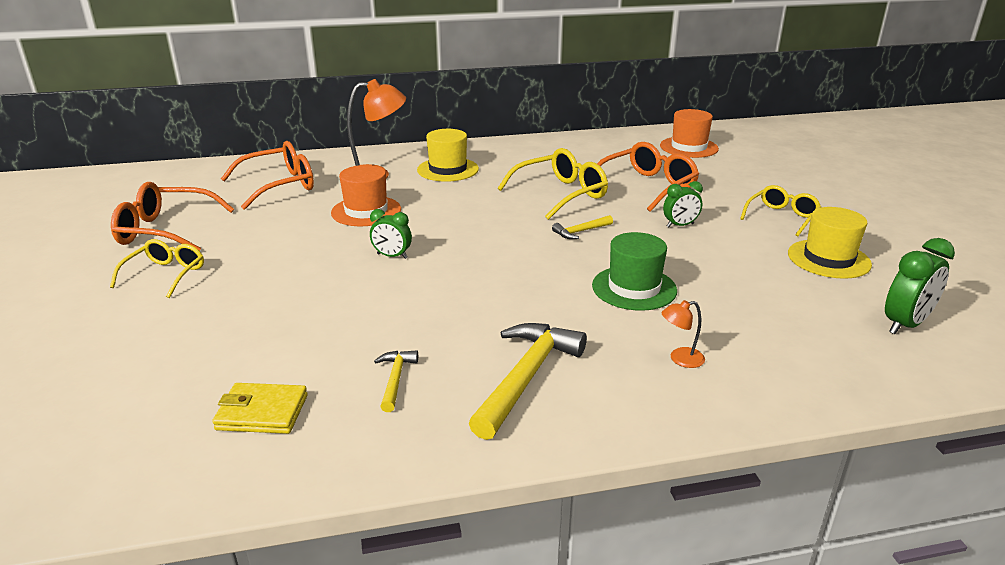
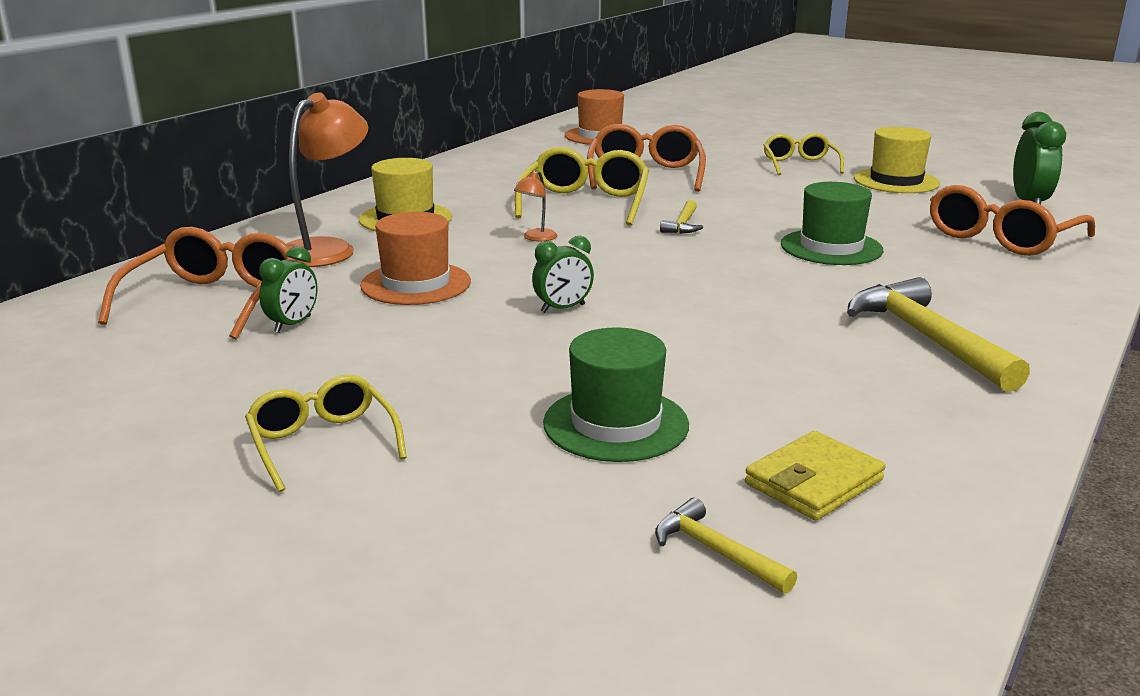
camera: 45 degrees left, 5 degrees down
(166, 230) = (172, 405): orange glasses -> orange glasses (1001, 238)
(266, 330) = (616, 424): none -> green hat
(395, 379) = (845, 393): yellow hammer -> yellow hammer (716, 551)
(680, 225) = (746, 193): green clock -> green clock (293, 324)
(680, 359) = (979, 278): orange lamp -> orange lamp (536, 238)

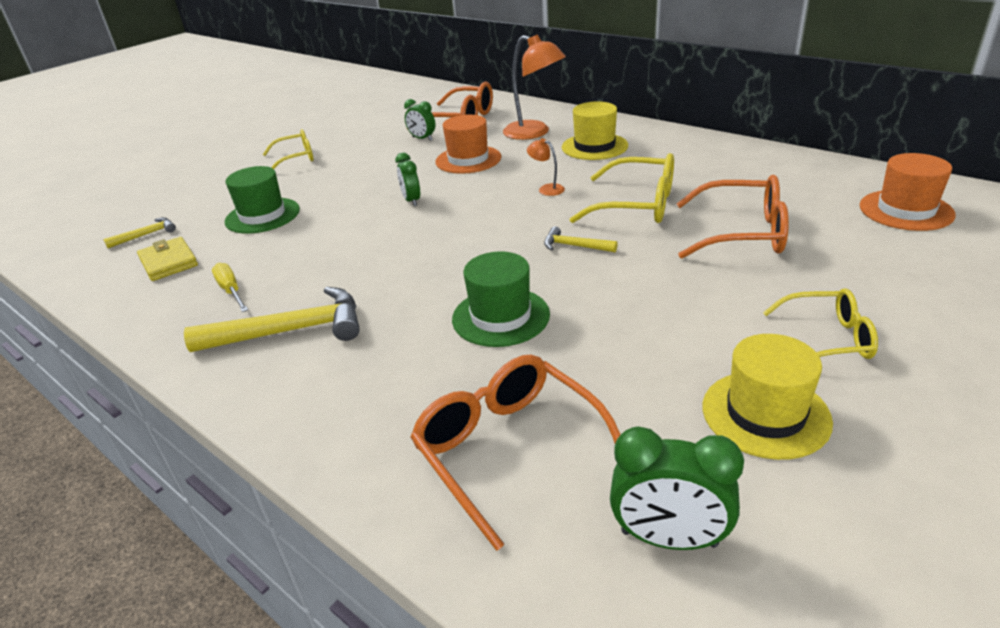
camera: 100 degrees right, 10 degrees up
(867, 397) = (231, 291): none -> yellow screwdriver

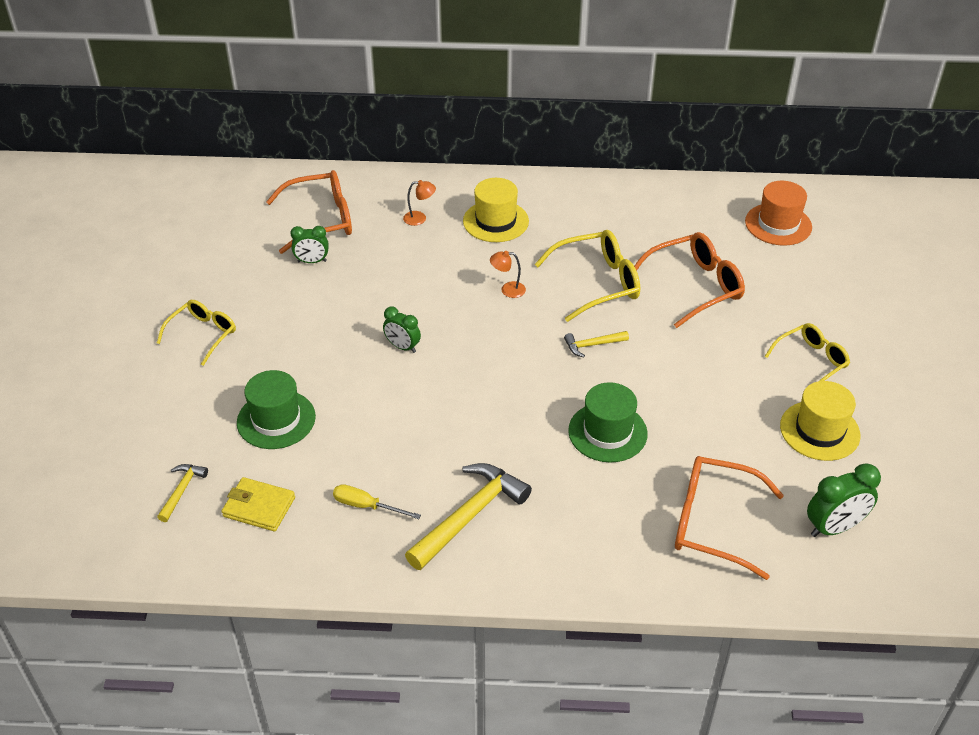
camera: 40 degrees left, 10 degrees up
(468, 159) = (395, 276): orange hat -> none
(534, 133) = (420, 218): orange lamp -> orange lamp, size x0.46

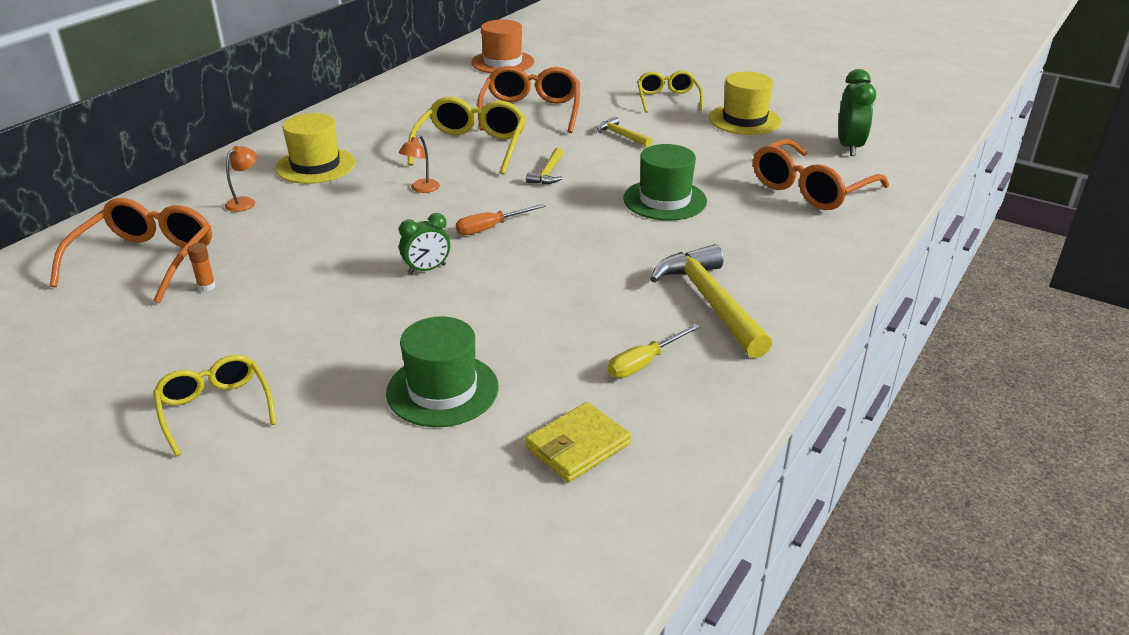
camera: 60 degrees left, 10 degrees down
(182, 490) = (488, 510): yellow hammer -> yellow hammer (621, 135)
(312, 261) = (206, 287): green clock -> orange glue stick
(482, 352) = (491, 228): none -> orange screwdriver

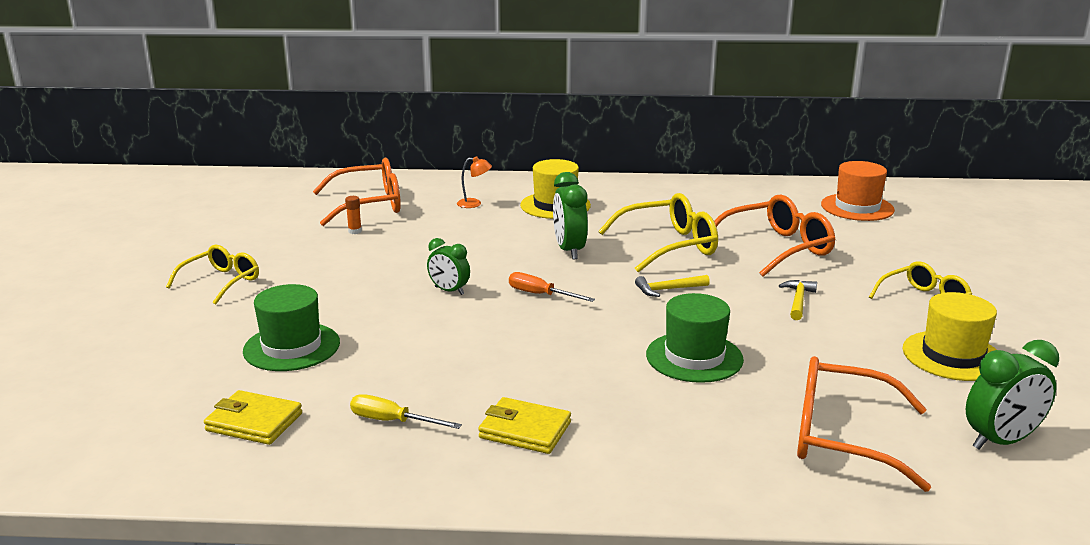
camera: 60 degrees right, 10 degrees down
(421, 189) = (569, 250): orange lamp -> green clock
(710, 302) = (525, 430): yellow hammer -> yellow wallet

